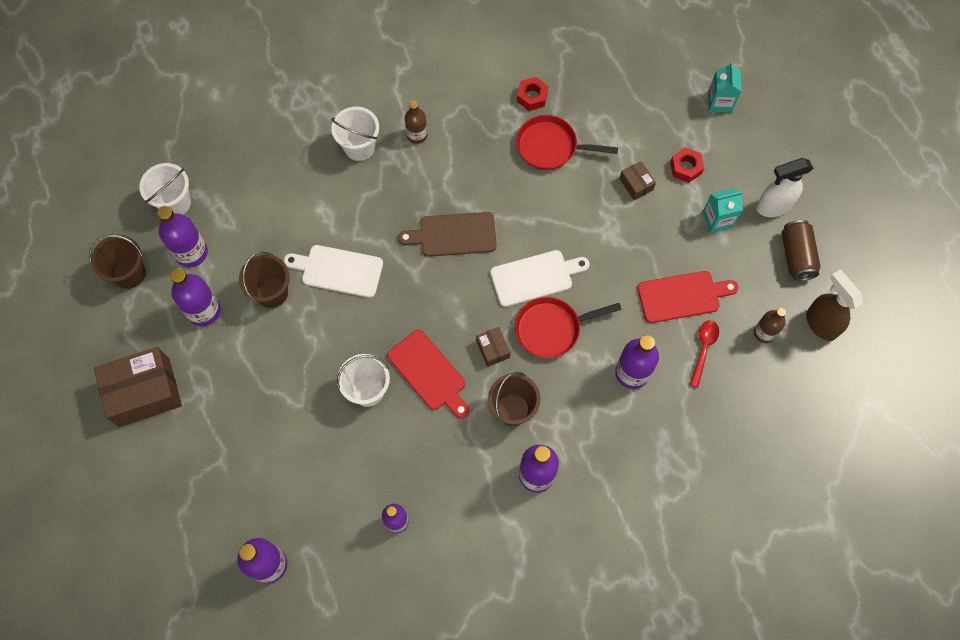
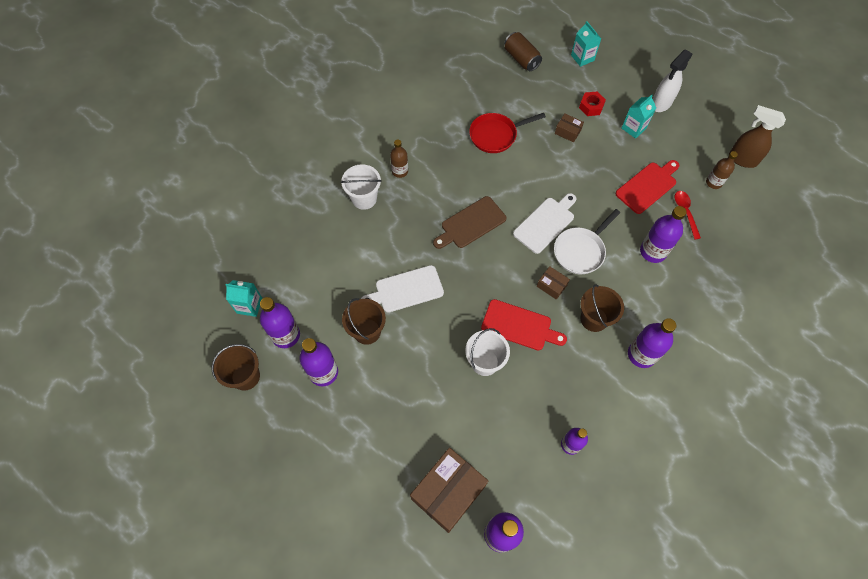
camera: 30 degrees left, 5 degrees down
(144, 392) = (315, 460): brown box -> brown box (448, 492)
(175, 202) = (249, 305): white bucket -> turquoise carton
(532, 97) = (461, 110): red nut -> none
(551, 329) = (580, 251): red pan -> white pan
(796, 256) = (697, 126): brown can -> brown can (521, 59)

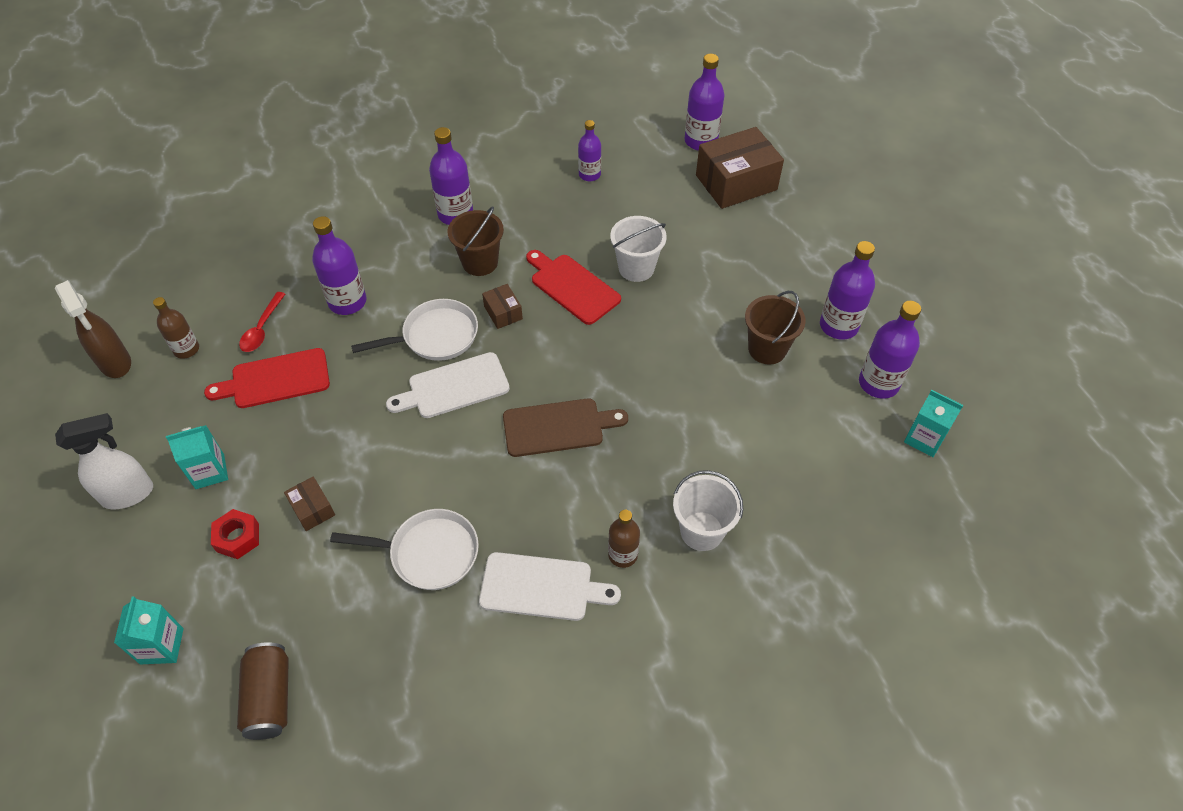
camera: 155 degrees left, 10 degrees down
(245, 376) = (942, 356): brown bucket -> none
(406, 290) = (694, 377): white cutting board -> white cutting board (541, 587)
(496, 135) = (429, 553): red pan -> white pan

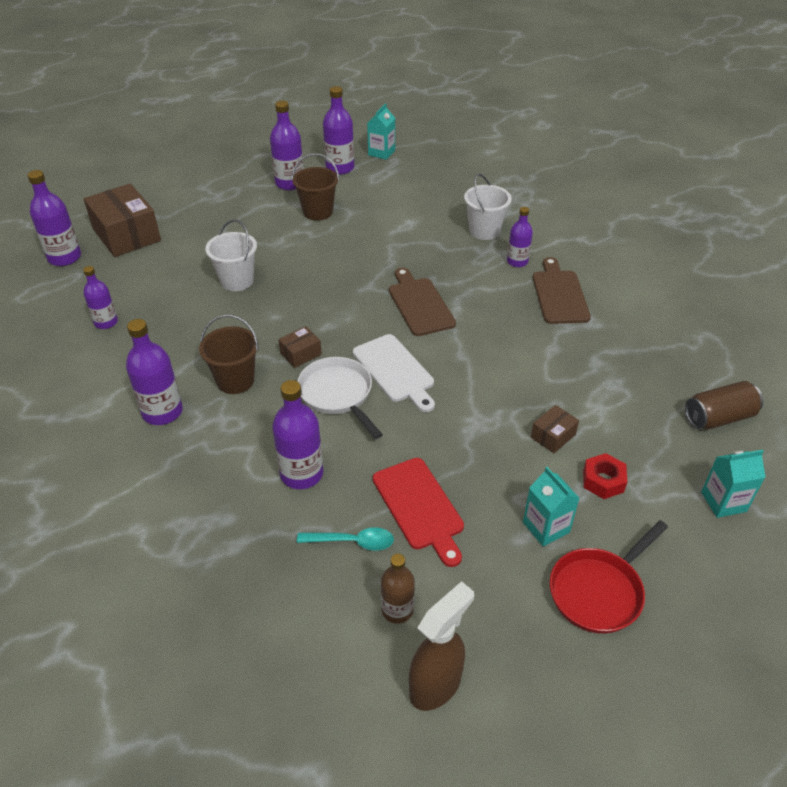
camera: 100 degrees left, 10 degrees down
(129, 494) = (599, 591): white spray bottle -> red pan
(262, 329) = (352, 542): red spoon -> turquoise spoon
(429, 553) = (560, 355): white pan -> none
(541, 587) = (559, 294): white cutting board -> brown cutting board
(572, 287) = (263, 315): red cutting board -> none
(623, 555) = (517, 261): brown bottle -> purple bottle

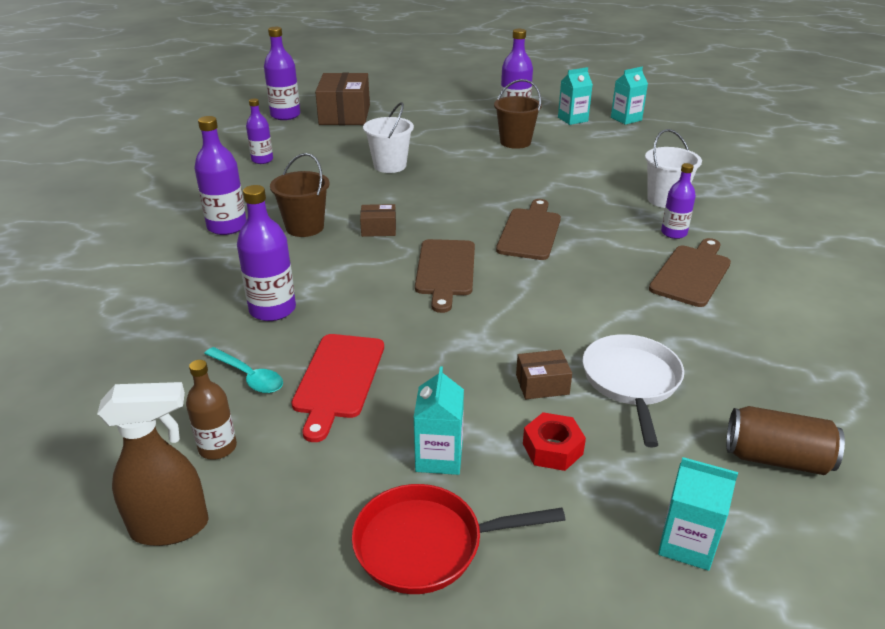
camera: 35 degrees right, 10 degrees down
(338, 394) = (373, 268): white pan -> white pan (631, 382)
(340, 168) = (572, 119): purple bottle -> turquoise carton
(395, 370) = (445, 270): white cutting board -> brown cutting board

